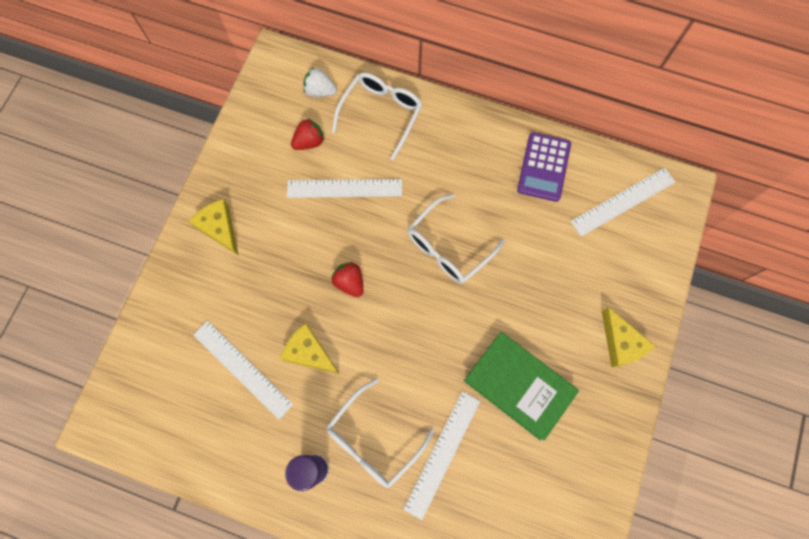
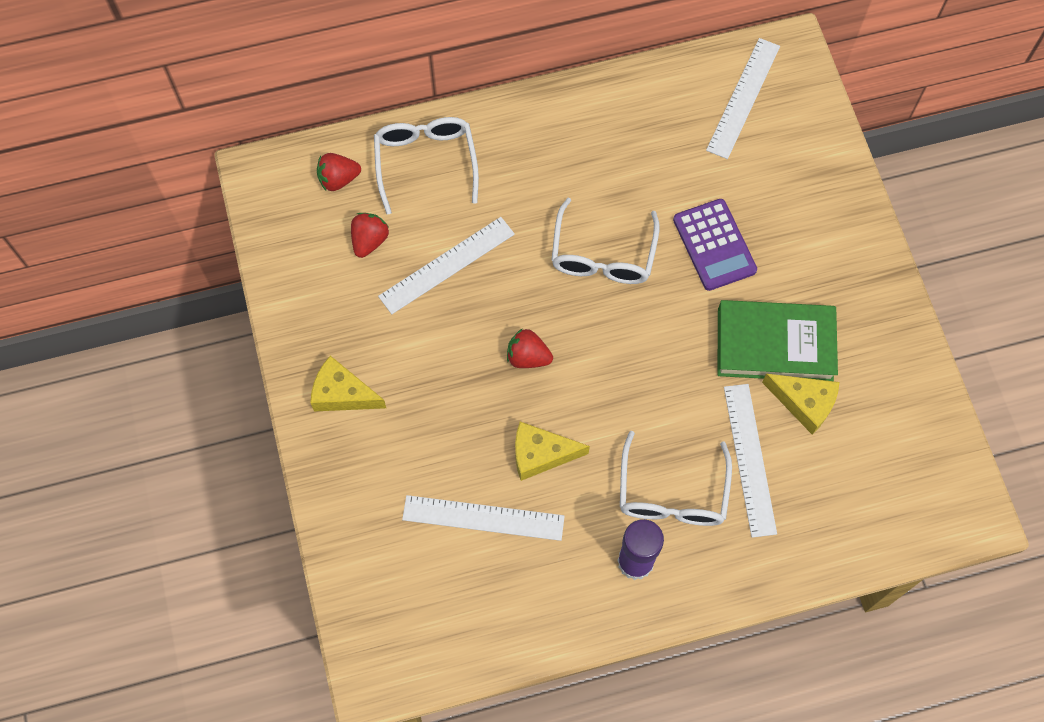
camera: 35 degrees left, 5 degrees down
(320, 91) = (338, 179): white strawberry -> red strawberry
(543, 167) = (639, 112): purple calculator -> purple calculator (714, 245)
(621, 343) = (841, 238): yellow cheese -> yellow cheese (804, 403)

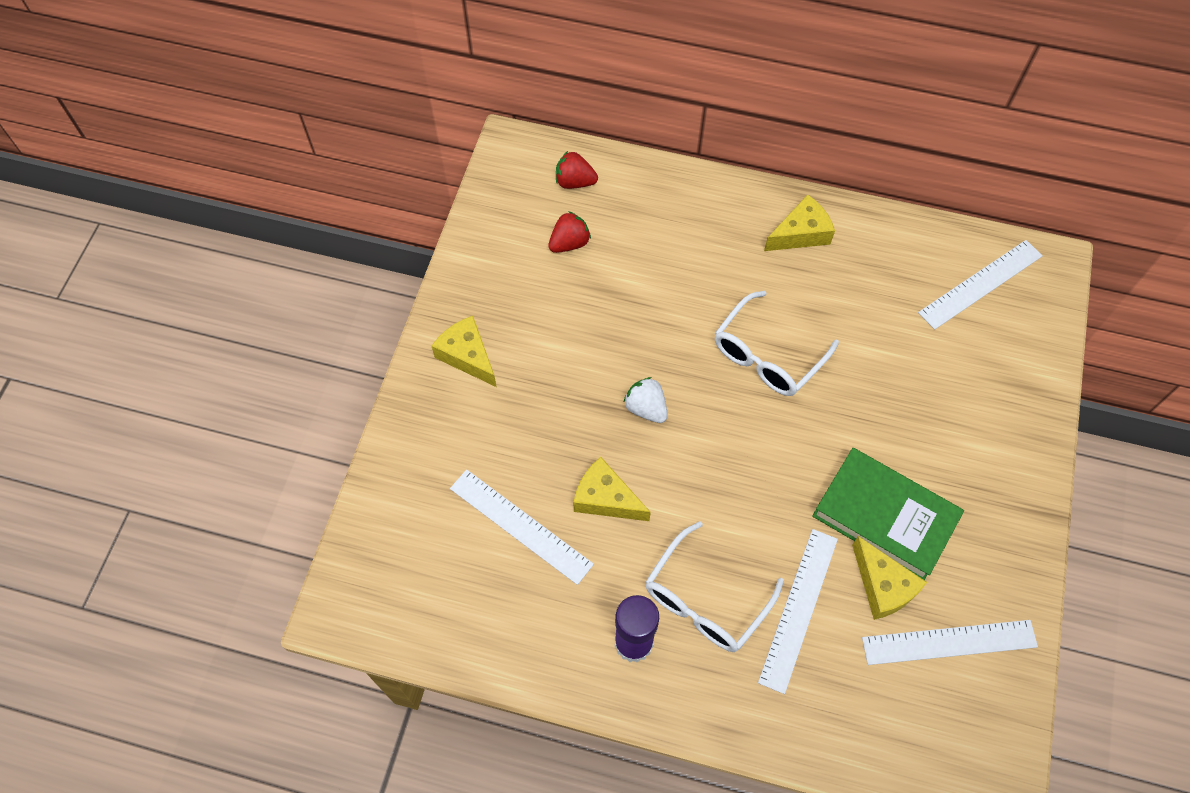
camera: 30 degrees right, 5 degrees down
(425, 162) = (657, 203): white glasses -> none
(447, 265) = (623, 295): white ruler -> white ruler (949, 642)
(528, 357) = (646, 408): red strawberry -> white strawberry
(568, 127) = (800, 233): none -> yellow cheese
(714, 245) = (877, 398): purple calculator -> none

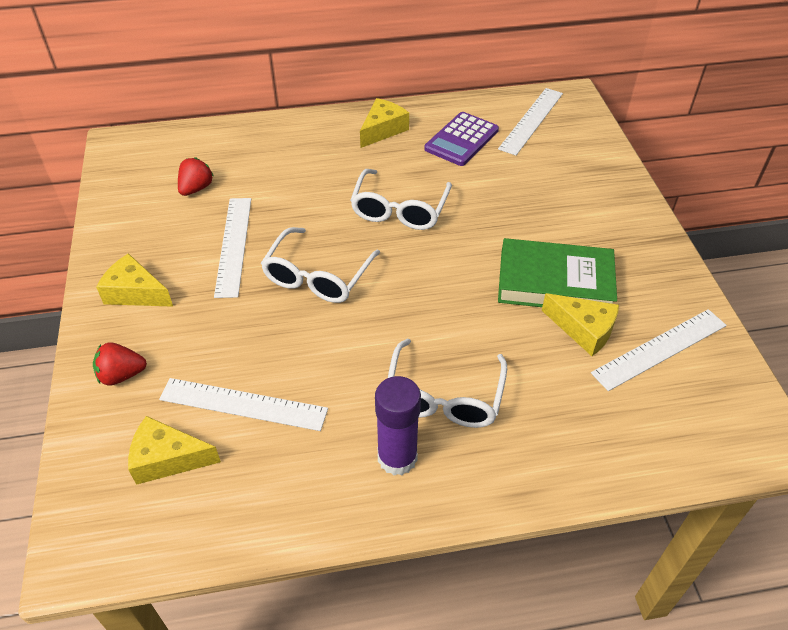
camera: 25 degrees left, 15 degrees down
(575, 182) = (183, 149): red strawberry -> red strawberry (122, 375)
(605, 498) = (314, 354): yellow cheese -> yellow cheese (167, 459)
(646, 408) = (317, 276): white strawberry -> white glasses
(799, 609) = (527, 372): white ruler -> white ruler (234, 245)
(883, 282) = (461, 140): none -> purple calculator

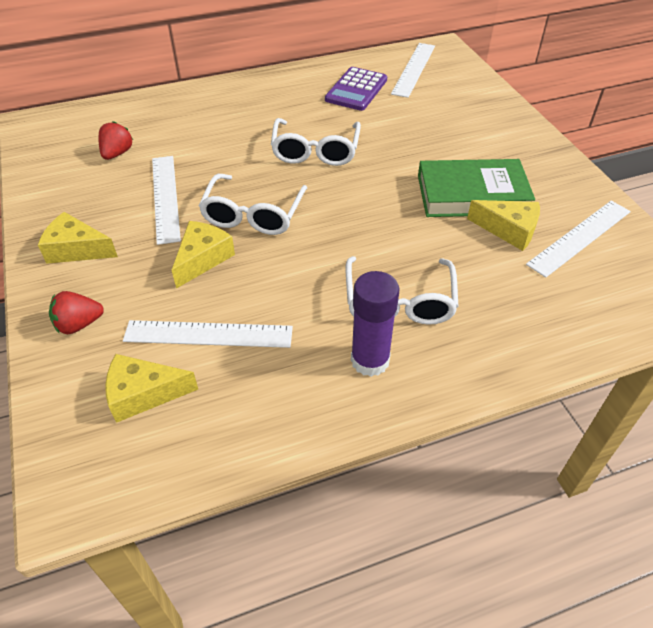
camera: 10 degrees left, 0 degrees up
(383, 130) = (282, 88): yellow cheese -> yellow cheese (202, 259)

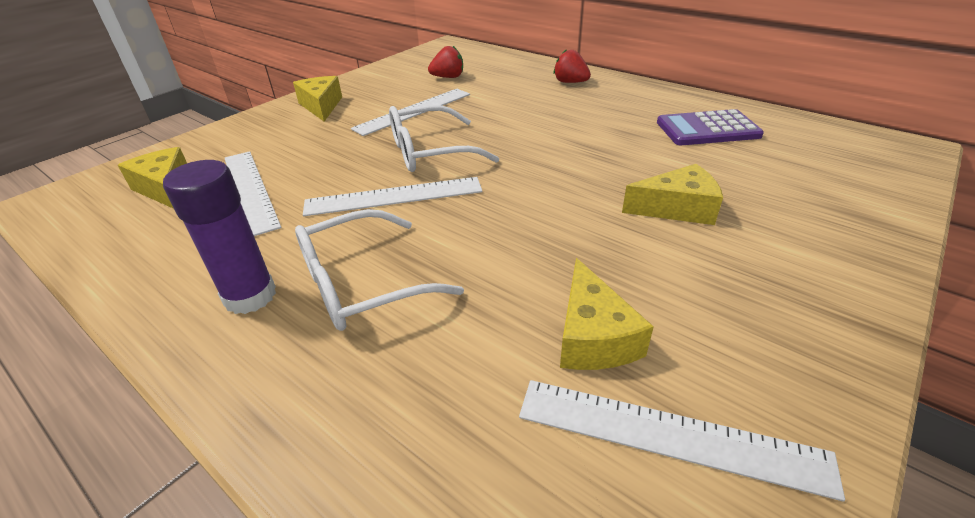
camera: 60 degrees right, 10 degrees down
(79, 324) = (237, 137): red strawberry -> red strawberry (570, 82)
(202, 259) = (348, 152): yellow cheese -> yellow cheese (677, 208)
(315, 151) = (565, 146): white glasses -> none
(414, 69) = (817, 146): white ruler -> white ruler (394, 197)
(472, 195) = (630, 274): green book -> none

